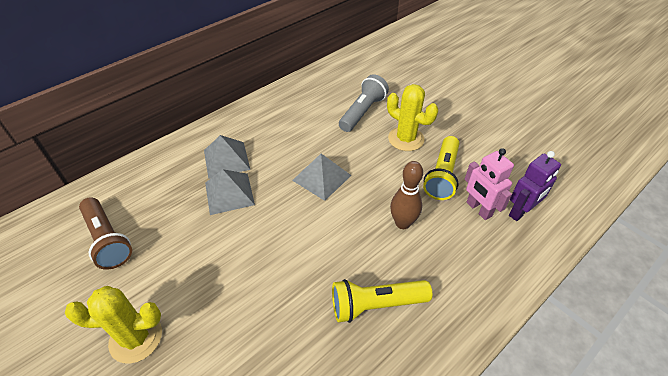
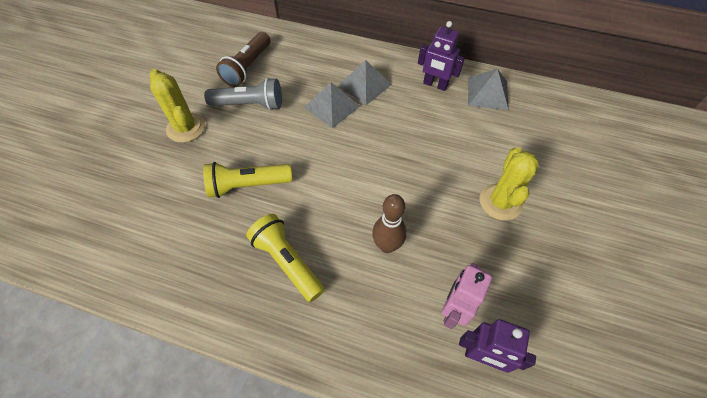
camera: 60 degrees right, 10 degrees up
(269, 117) = (435, 85): none -> purple robot
(321, 178) = (394, 158): grey pyramid -> grey pyramid (487, 93)
(362, 112) = (506, 148): grey flashlight -> grey flashlight (249, 104)
(442, 176) = (475, 257): yellow flashlight -> yellow flashlight (247, 185)

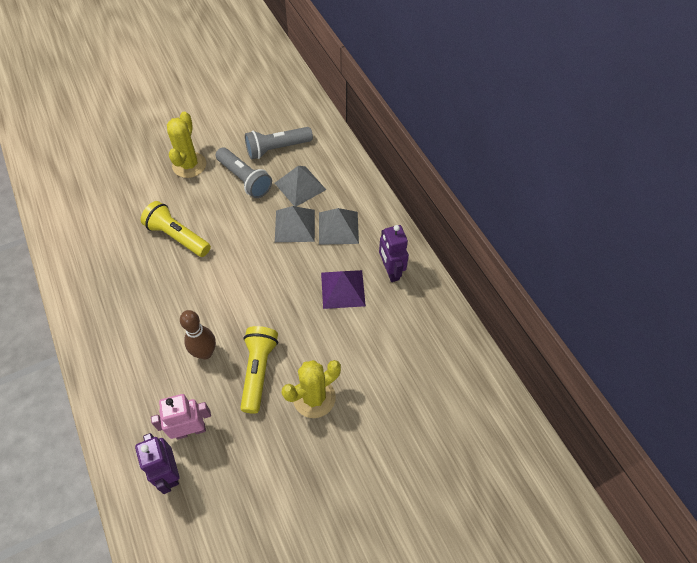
camera: 45 degrees right, 0 degrees up
(248, 67) = (277, 149): brown flashlight -> grey flashlight
(287, 262) = (141, 306): yellow flashlight -> yellow flashlight (258, 371)
(421, 119) = (342, 289): none -> purple pyramid
(487, 93) = (422, 313): grey pyramid -> grey pyramid (300, 186)

